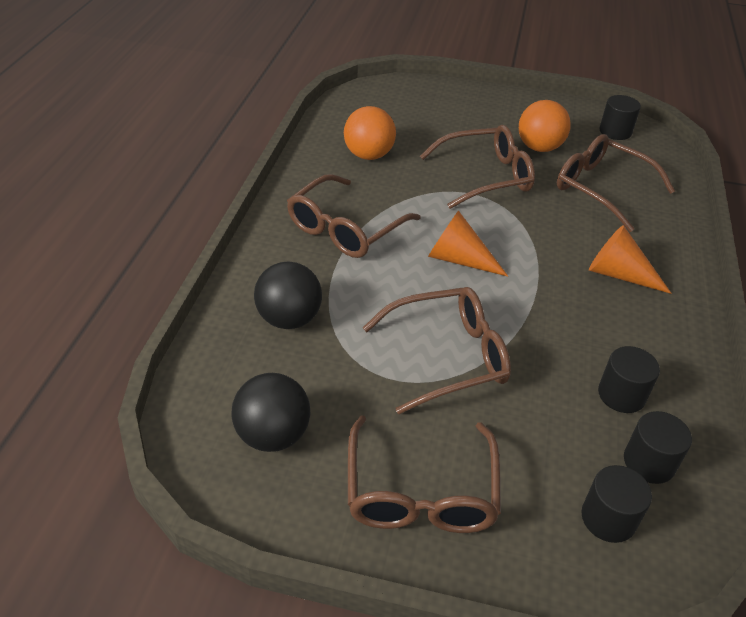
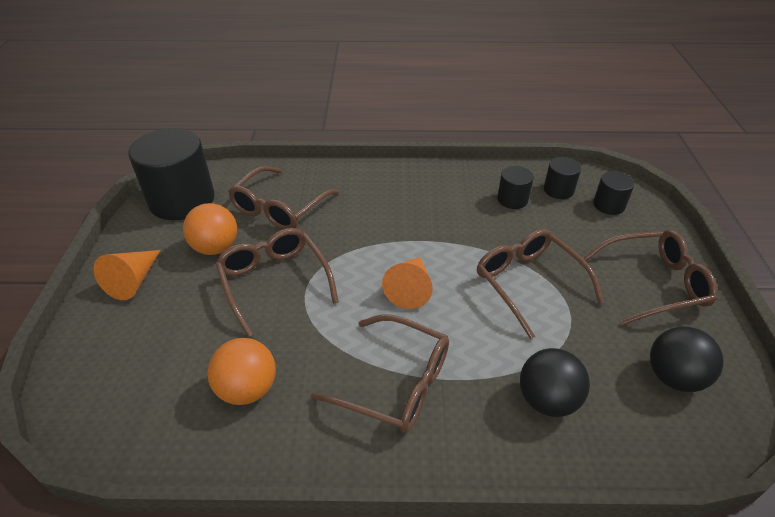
camera: 100 degrees left, 0 degrees up
(615, 131) = (182, 200): black cylinder -> black cylinder, size x2.09
(619, 274) = (392, 199): orange cone -> orange cone (134, 281)

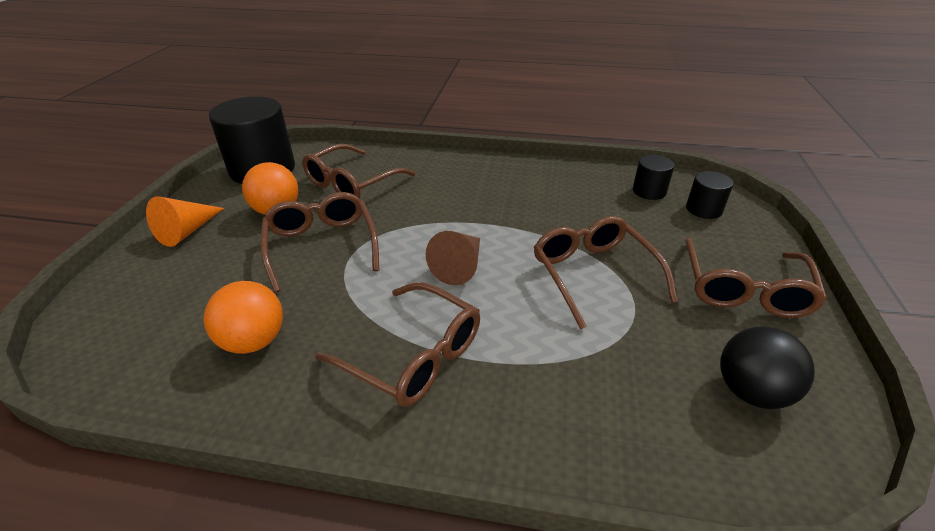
camera: 10 degrees right, 5 degrees down
(410, 289) = (460, 266): orange cone -> brown cone
(512, 199) = (595, 195): black cylinder -> none
(547, 400) = (585, 396): black ball -> none
(654, 283) = (744, 289): brown glasses -> brown glasses turned 105 degrees clockwise

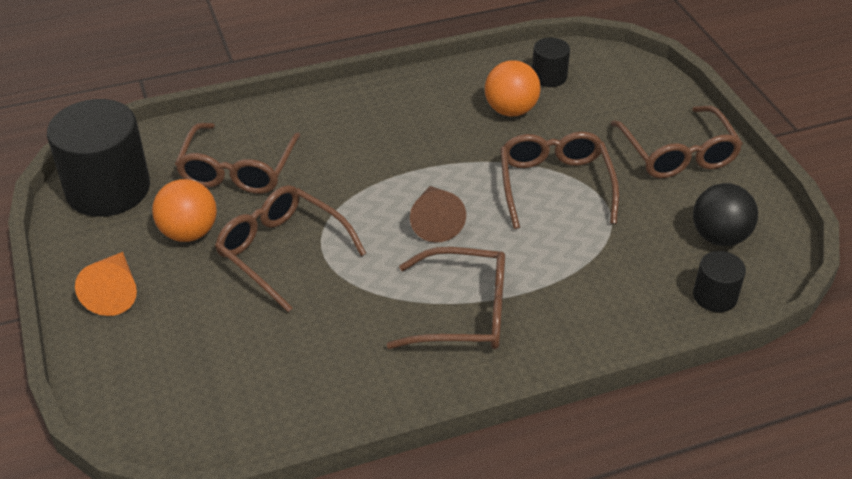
camera: 30 degrees left, 5 degrees up
(254, 341) = (316, 359): orange ball -> orange ball (511, 110)
(593, 274) = (554, 185): brown glasses -> brown glasses turned 45 degrees clockwise
(704, 209) = (608, 82): black cylinder -> black cylinder (715, 296)

